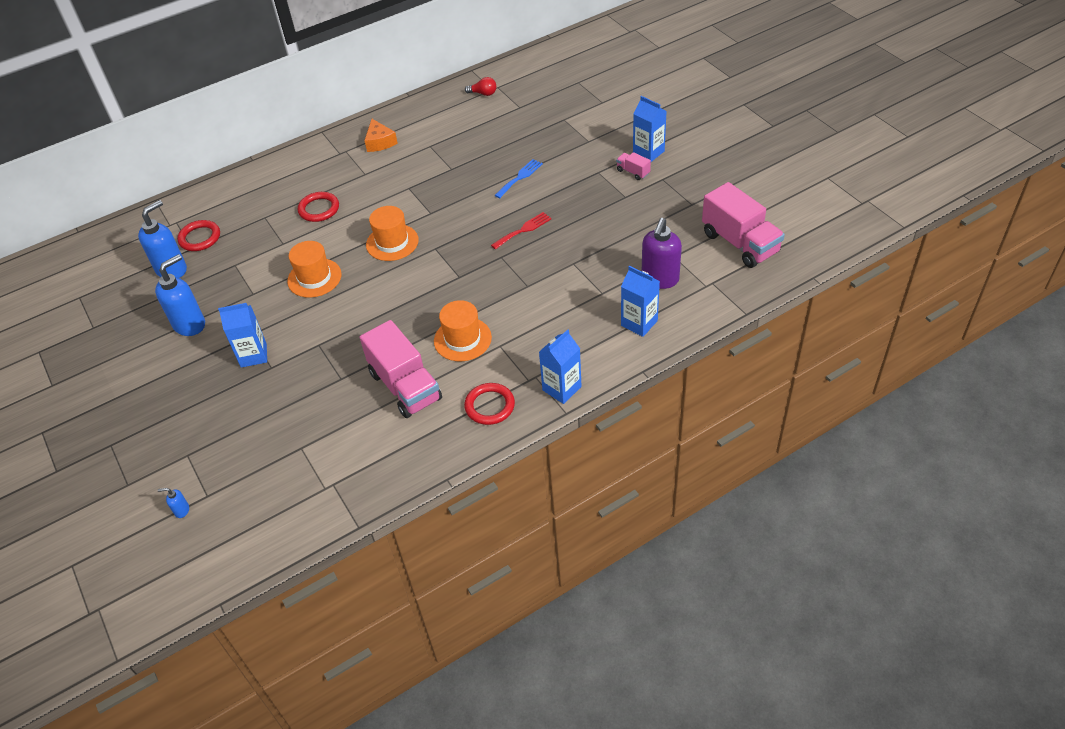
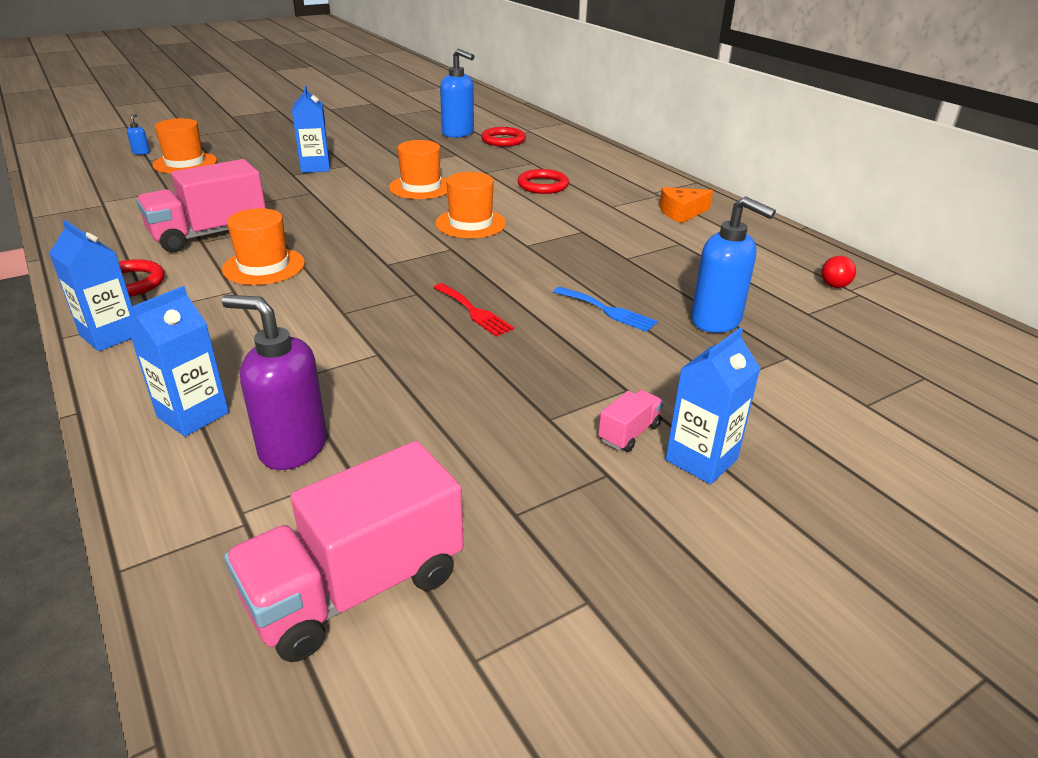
camera: 85 degrees right, 15 degrees down
(190, 324) = (376, 143): blue soap dispenser -> blue soap dispenser (716, 321)
(224, 460) = (185, 163): none -> orange hat

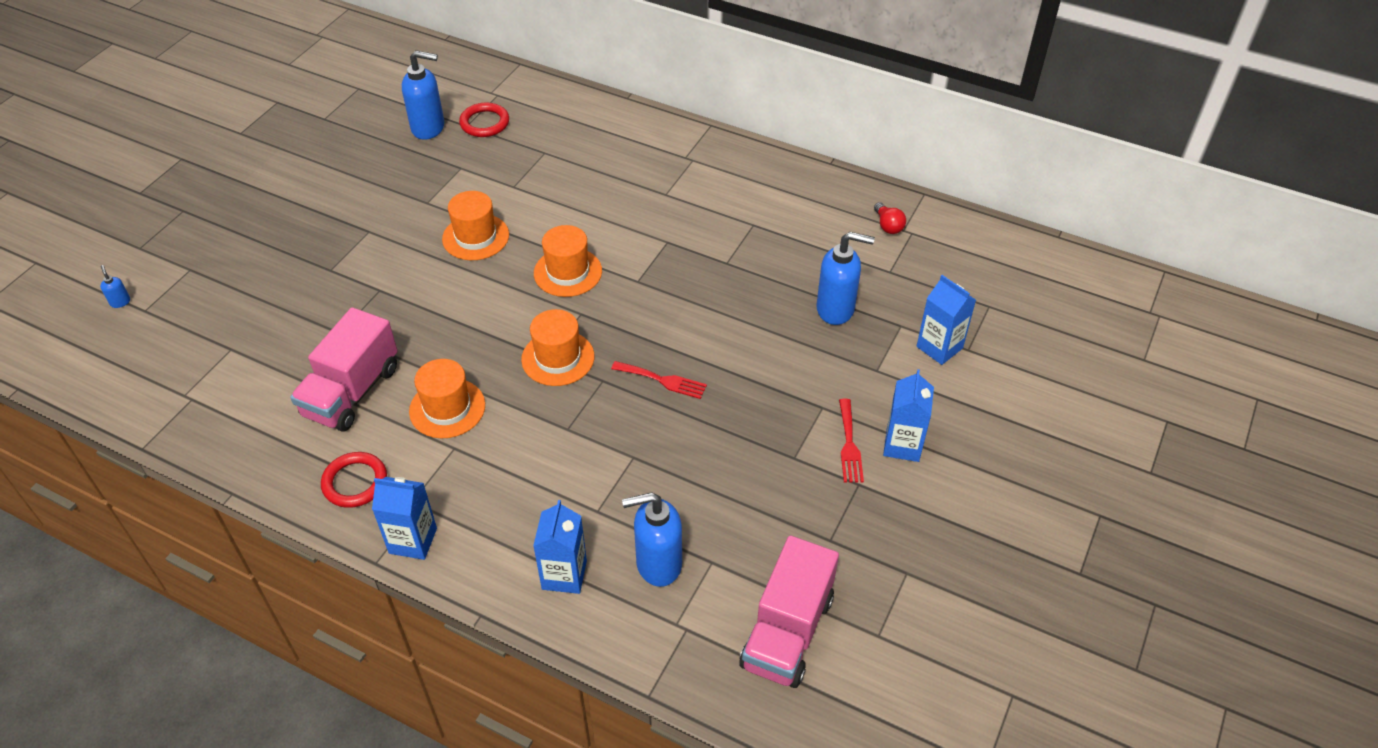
camera: 30 degrees left, 15 degrees up
(185, 163) = (193, 299): orange hat -> orange hat (558, 358)
(292, 447) = (658, 564): purple soap dispenser -> blue soap dispenser
(315, 167) = (341, 248): blue carton -> blue carton (939, 347)
(543, 185) = (583, 187): red ring -> none
(607, 310) = (756, 333): blue fork -> none
(629, 433) = (849, 445): pink truck -> red fork
(681, 213) = (728, 180): orange cheese -> none

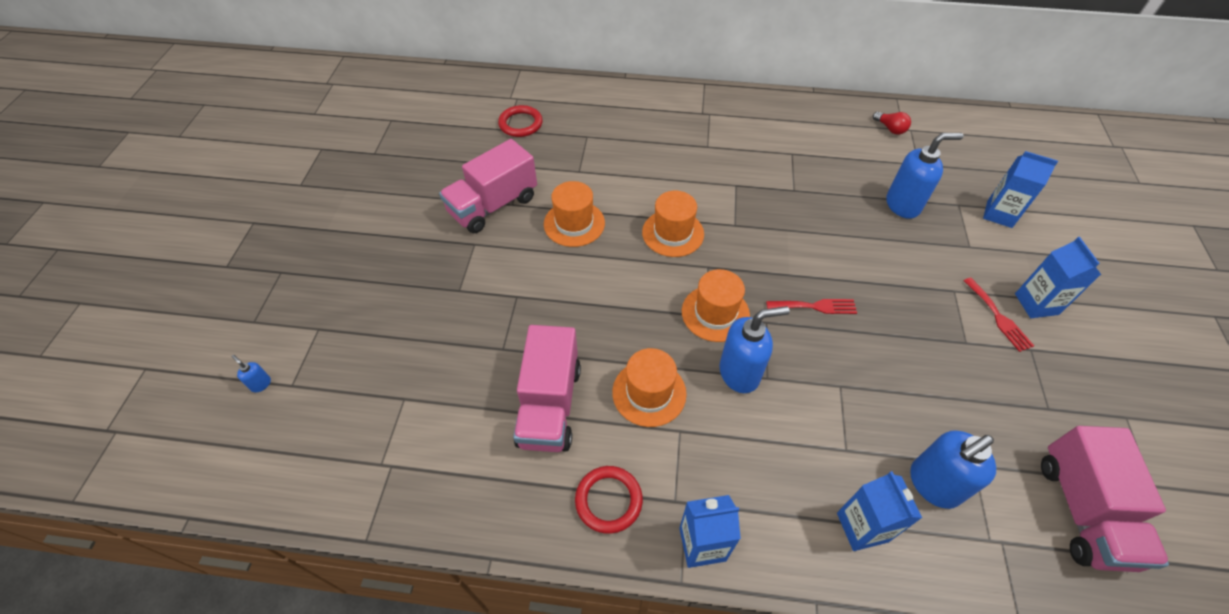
camera: 20 degrees left, 5 degrees up
(408, 199) = (493, 205): none -> pink truck
(428, 128) = (474, 139): blue soap dispenser -> blue soap dispenser (740, 373)

